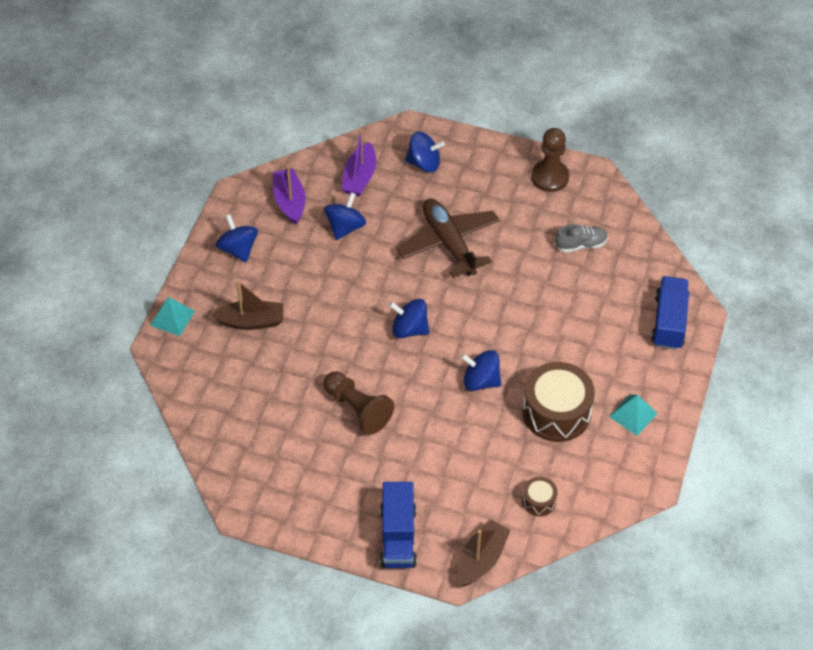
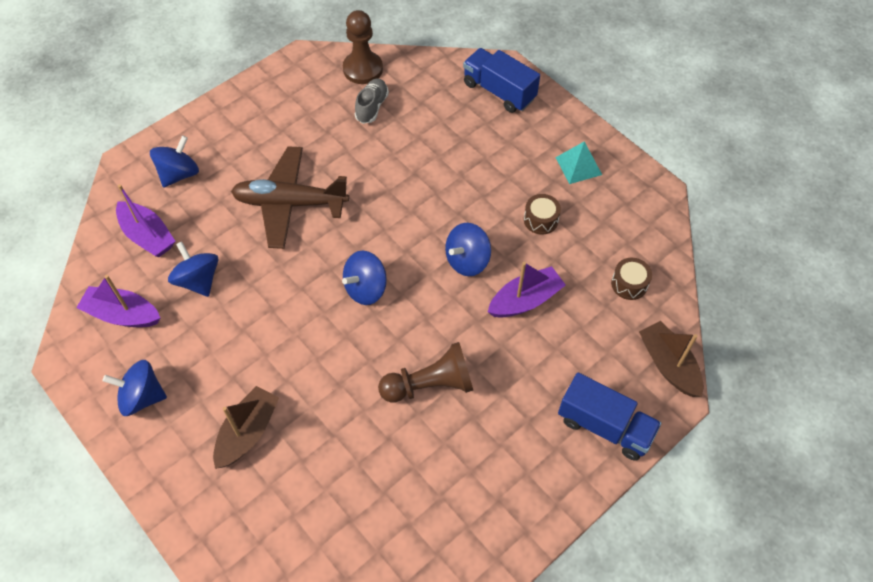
camera: 60 degrees left, 5 degrees up
(172, 318) = (179, 516): turquoise pyramid -> none
(472, 436) = (525, 300): none -> purple boat
(550, 177) = (279, 90): brown pawn -> brown pawn (363, 69)
(556, 412) = (541, 220): brown drum -> brown drum, size x0.48

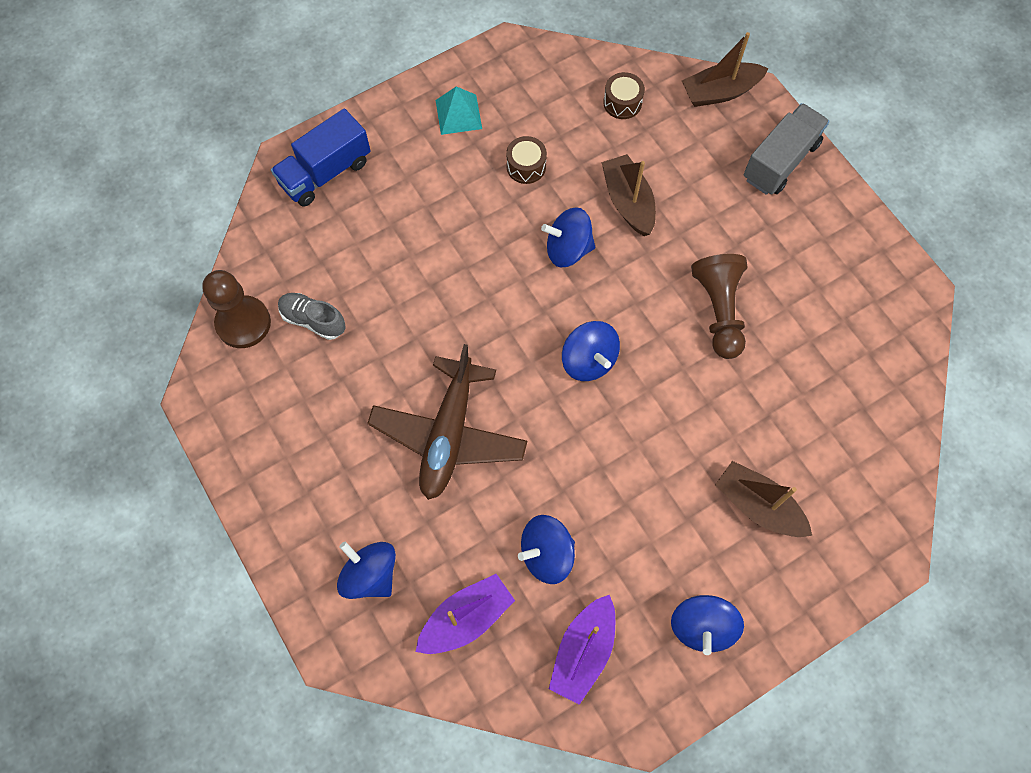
camera: 80 degrees left, 10 degrees up
(467, 260) = (568, 249): blue spinning top -> blue spinning top turned 120 degrees clockwise
(525, 300) = (628, 202): purple boat -> brown boat
(604, 426) = (780, 161): blue truck -> grey truck

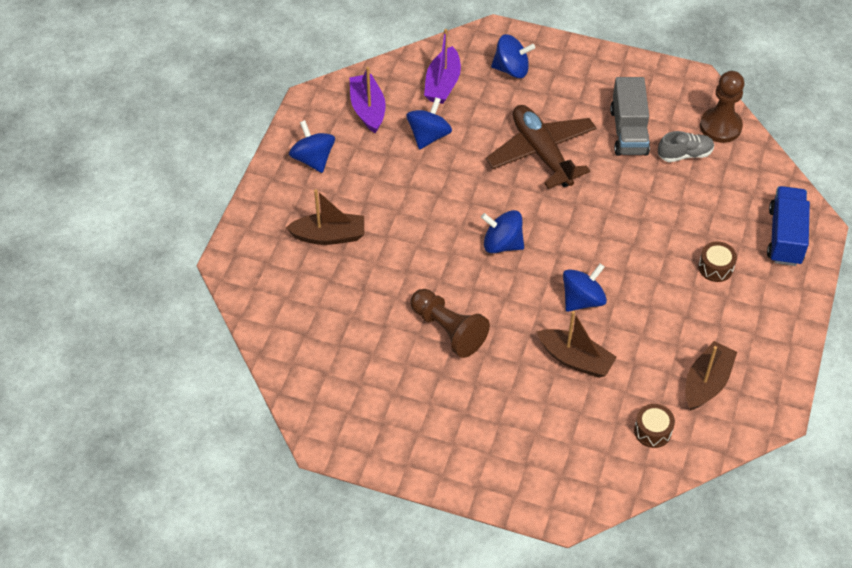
camera: 140 degrees right, 15 degrees down
(458, 114) = (751, 336): turquoise pyramid -> none
(526, 166) = (667, 334): brown drum -> brown drum (715, 267)
(720, 92) = (591, 495): brown boat -> brown boat (706, 383)
(780, 161) = (497, 470): grey truck -> grey truck (628, 131)

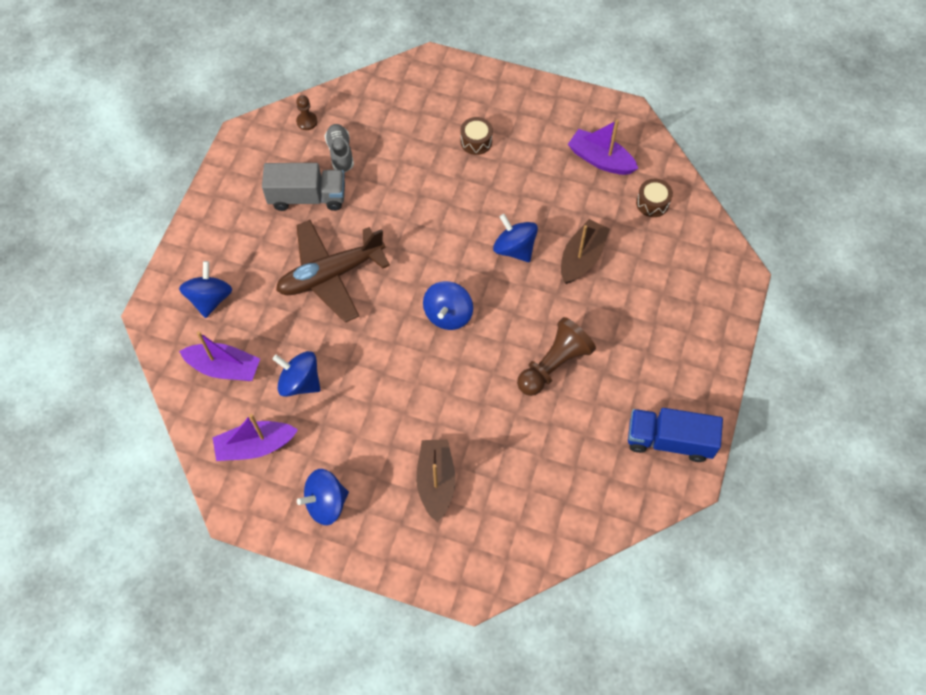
camera: 90 degrees left, 10 degrees up
(706, 383) = (600, 159): brown boat -> purple boat
(720, 126) = (307, 121): brown pawn -> brown pawn, size x0.51
(785, 236) = (441, 86): blue truck -> blue truck (669, 440)

